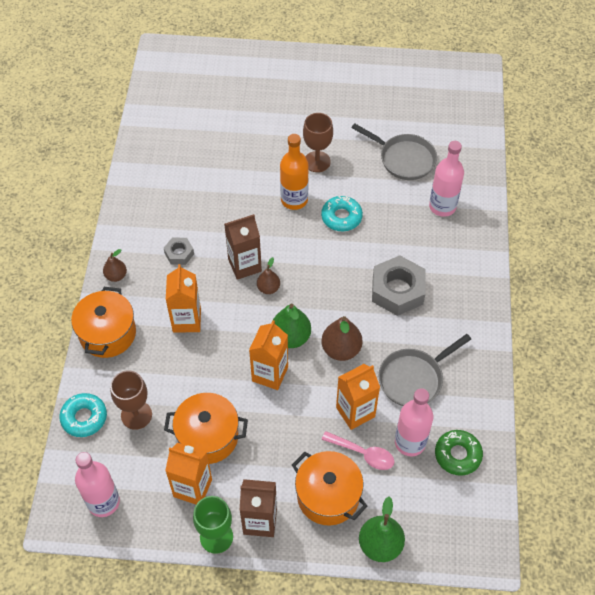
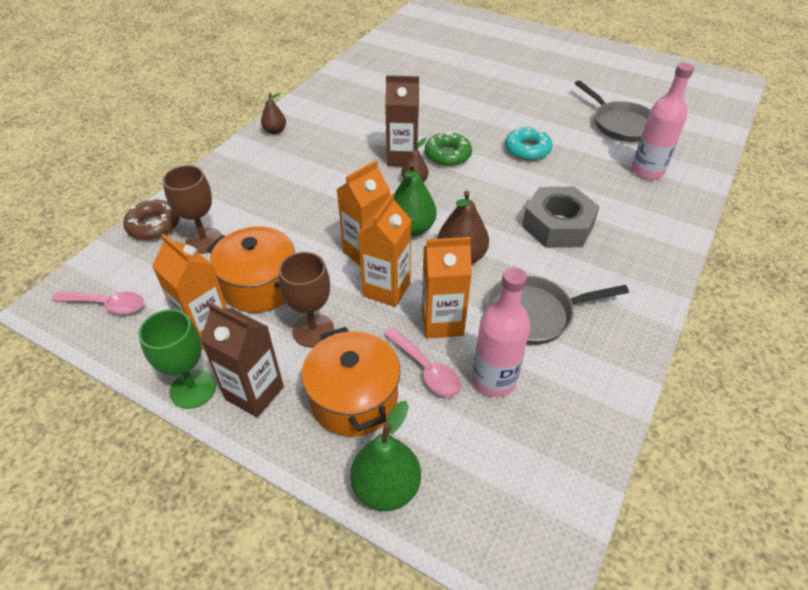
camera: 25 degrees right, 10 degrees down
(84, 418) = (154, 225): turquoise donut -> brown donut
(103, 502) = (107, 305): pink bottle -> pink spoon
(108, 334) = (232, 169): orange pot -> none
(179, 253) = (345, 132): grey nut -> none
(187, 320) = (314, 182): orange carton -> orange carton (386, 289)
(294, 200) = (485, 124): orange bottle -> none
(317, 161) = (526, 104): brown goblet -> brown goblet (313, 330)
(457, 455) = (552, 419): green donut -> green donut (447, 155)

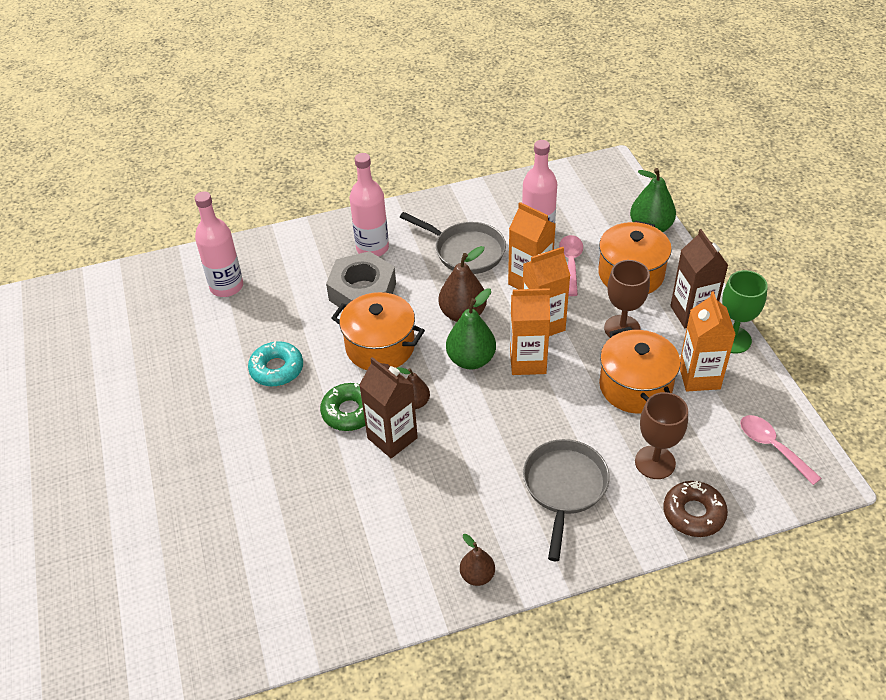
camera: 135 degrees left, 0 degrees up
(486, 198) = (380, 347): none -> orange pot
(609, 263) = (372, 248): none -> pink bottle
(620, 124) = (160, 339): grey pan -> grey pan (564, 487)

